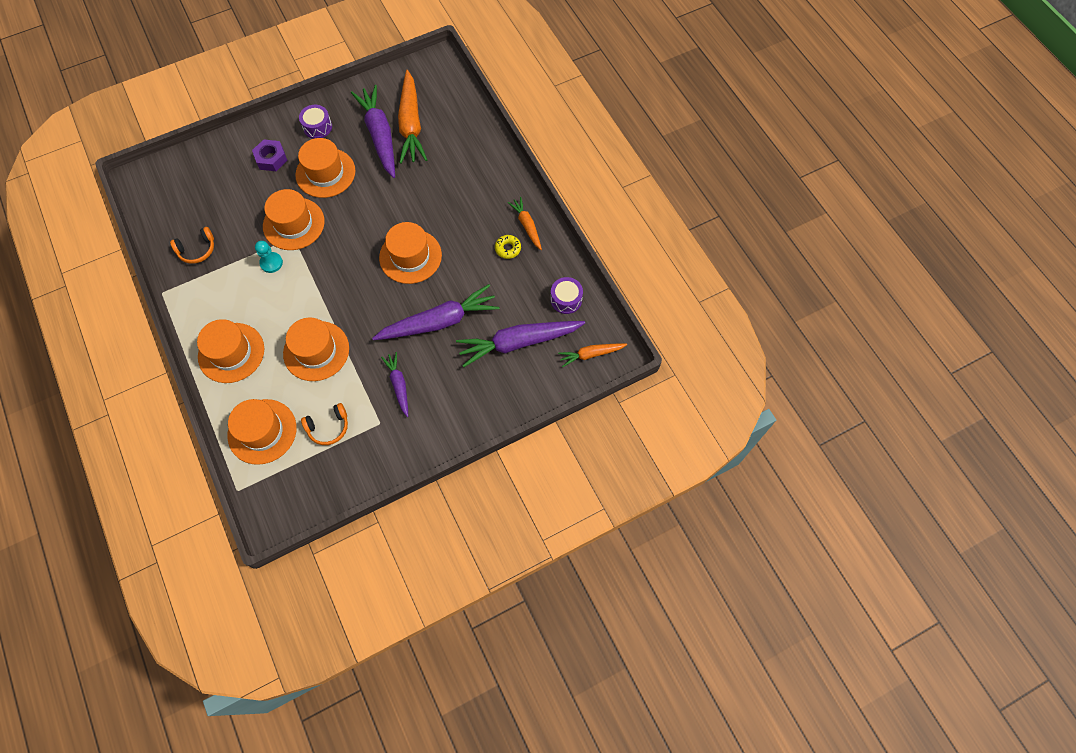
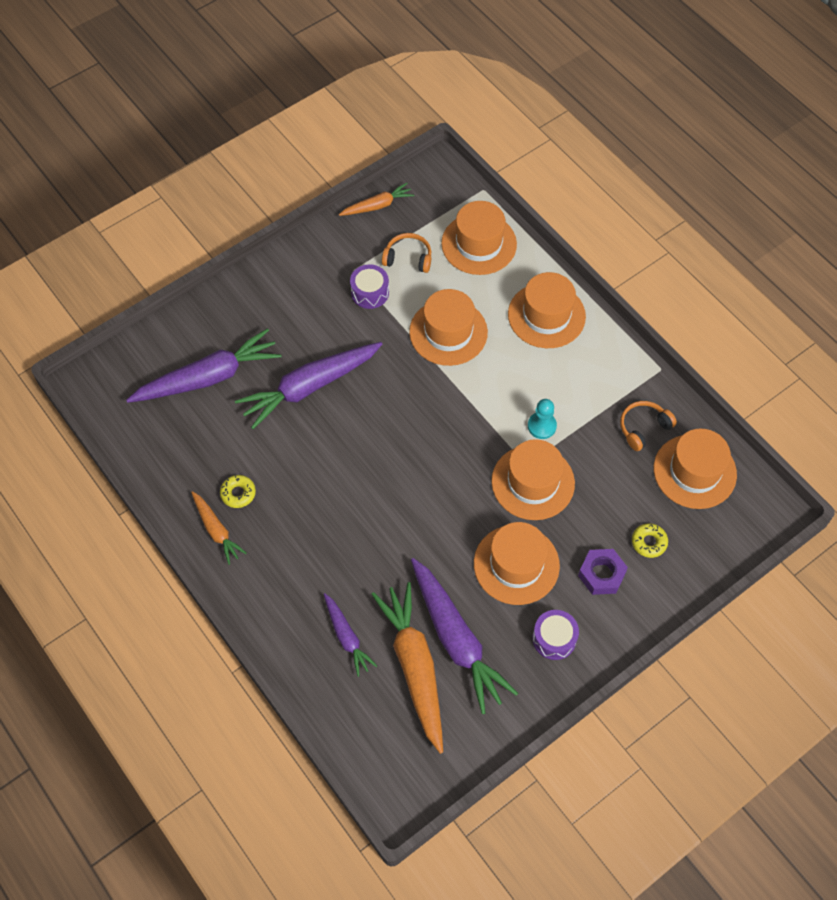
camera: 170 degrees right, 5 degrees down
(231, 173) = (649, 542): none -> yellow donut
(328, 427) = (408, 258): orange headphones -> orange headphones turned 45 degrees clockwise
(398, 385) = (341, 311): purple carrot -> purple carrot (347, 637)
(410, 256) = (365, 462): orange hat -> orange hat (694, 471)
(566, 299) = (154, 438): purple drum -> purple drum (370, 292)
(591, 354) = (119, 377): orange carrot -> orange carrot (377, 205)

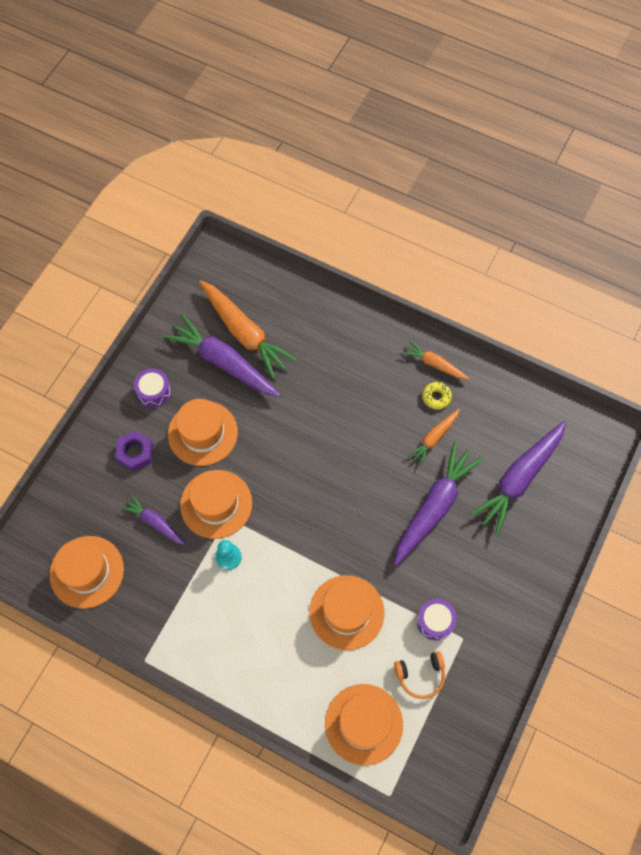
camera: 155 degrees right, 5 degrees up
(347, 637) = (300, 332): purple carrot -> purple carrot (154, 522)
(377, 205) = (480, 724): orange carrot -> orange carrot (434, 438)
(546, 315) = (267, 671): orange hat -> none
(643, 428) = (142, 593): orange headphones -> none
(649, 542) = (107, 494): yellow donut -> none

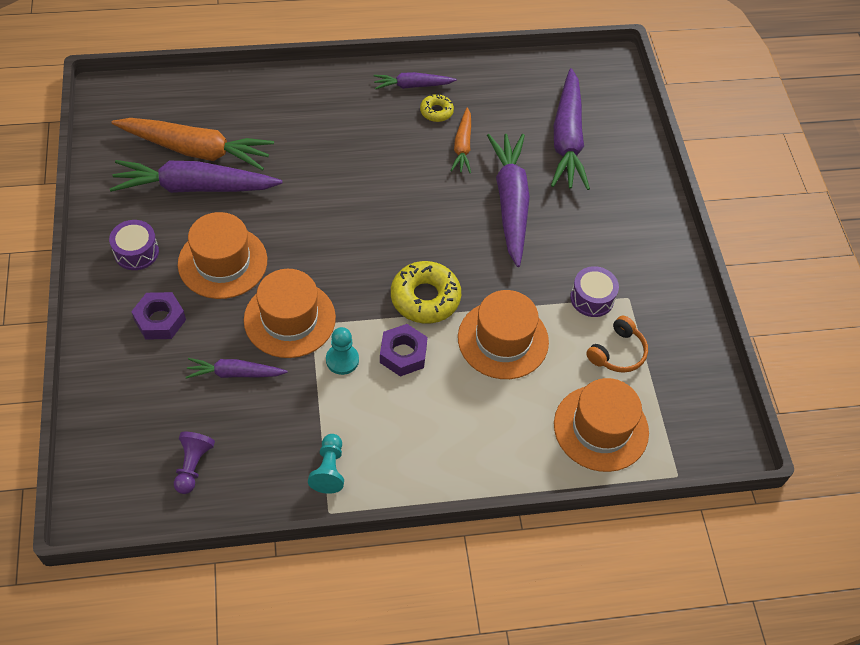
camera: 40 degrees left, 10 degrees down
(87, 572) = (193, 466): orange hat -> purple pawn
(165, 630) = (329, 469): none -> turquoise pawn
(271, 579) = (403, 354): none -> purple nut
(317, 545) = (425, 298): none -> yellow donut
(434, 364) = (412, 86): orange carrot -> purple carrot

